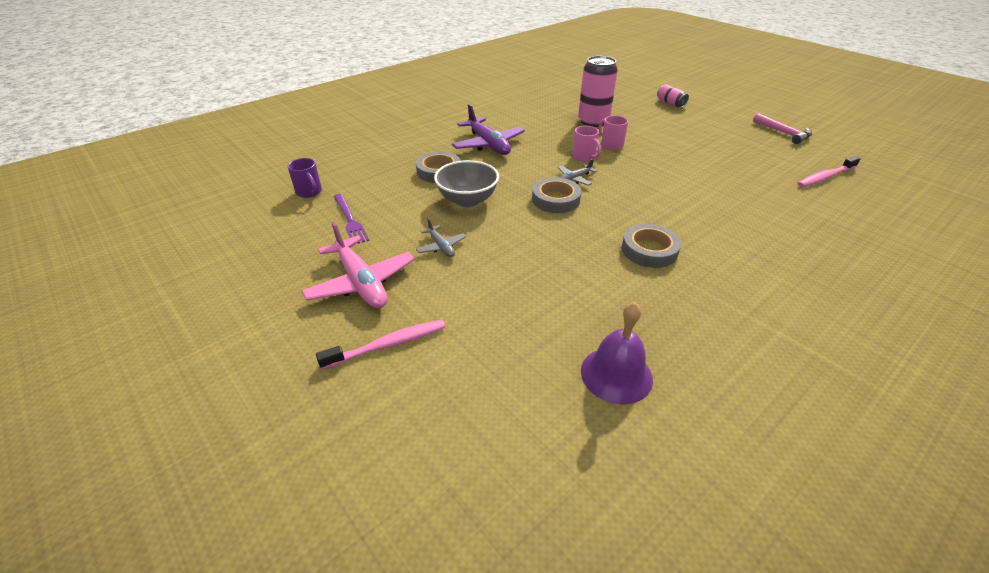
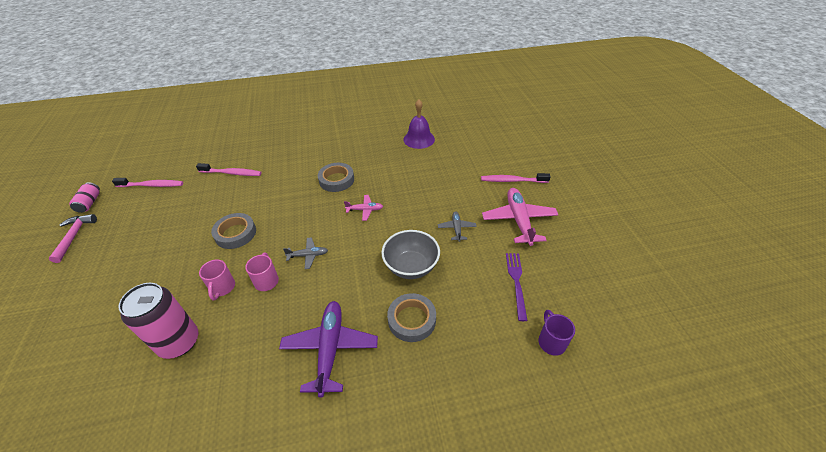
camera: 150 degrees left, 5 degrees up
(555, 199) = (345, 239): grey tape -> grey tape (235, 233)
(569, 230) = (365, 210): none -> pink plane
(670, 103) = (50, 340): pink can -> pink can (89, 203)
(780, 214) = (231, 173): none -> pink toothbrush

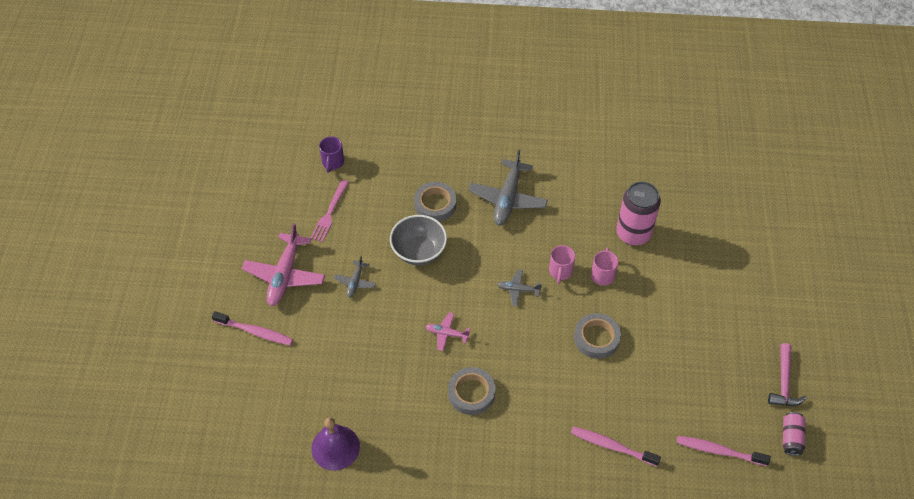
camera: 165 degrees left, 10 degrees up
(330, 348) = (507, 199): purple plane -> grey plane
(516, 282) = (329, 213): purple fork -> pink fork

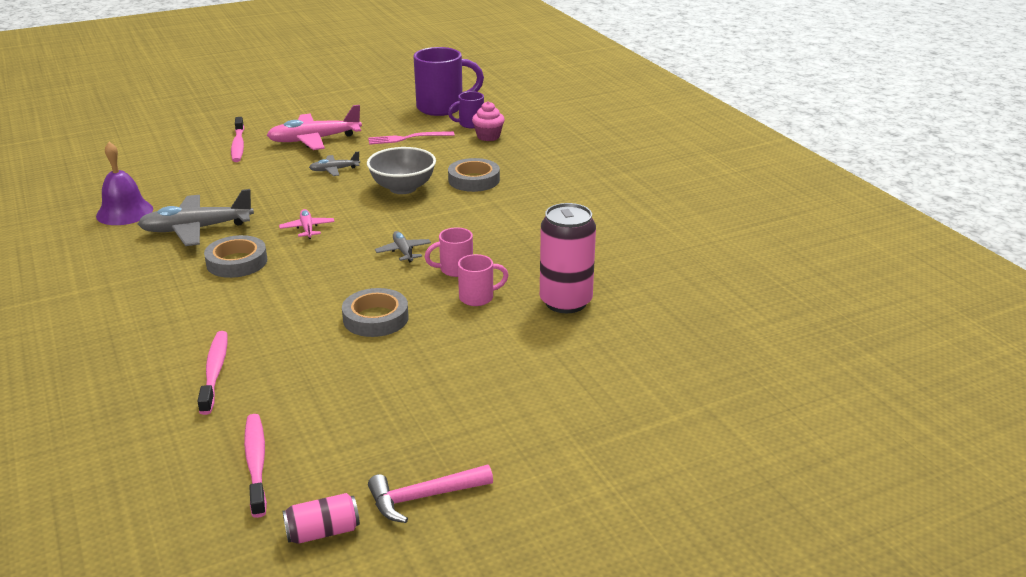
camera: 60 degrees right, 25 degrees down
(284, 166) = (442, 108): none -> purple mug
(365, 162) = (488, 136): none -> pink cupcake
(507, 199) = (526, 213): grey plane -> grey plane (196, 229)

